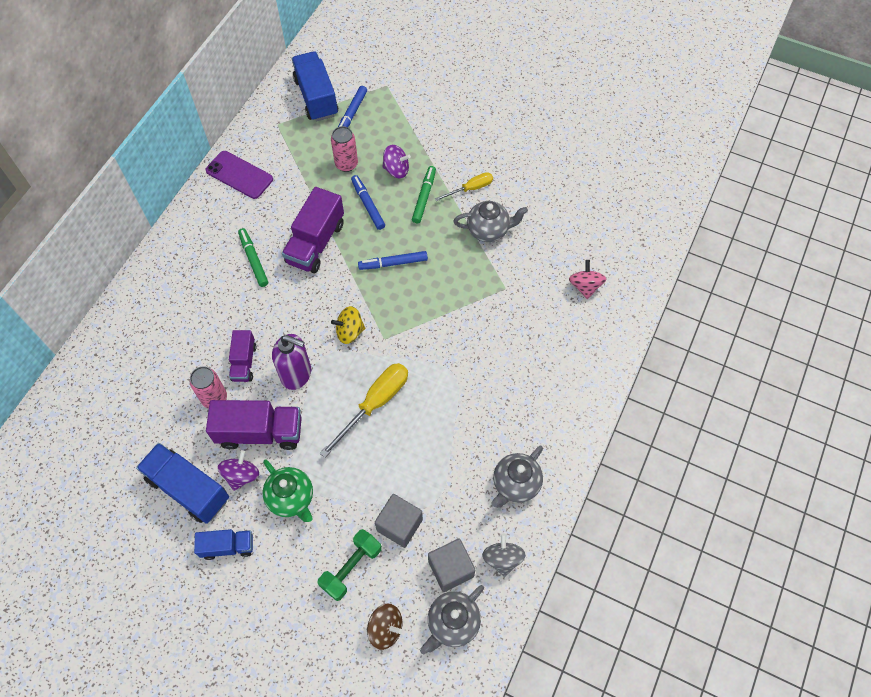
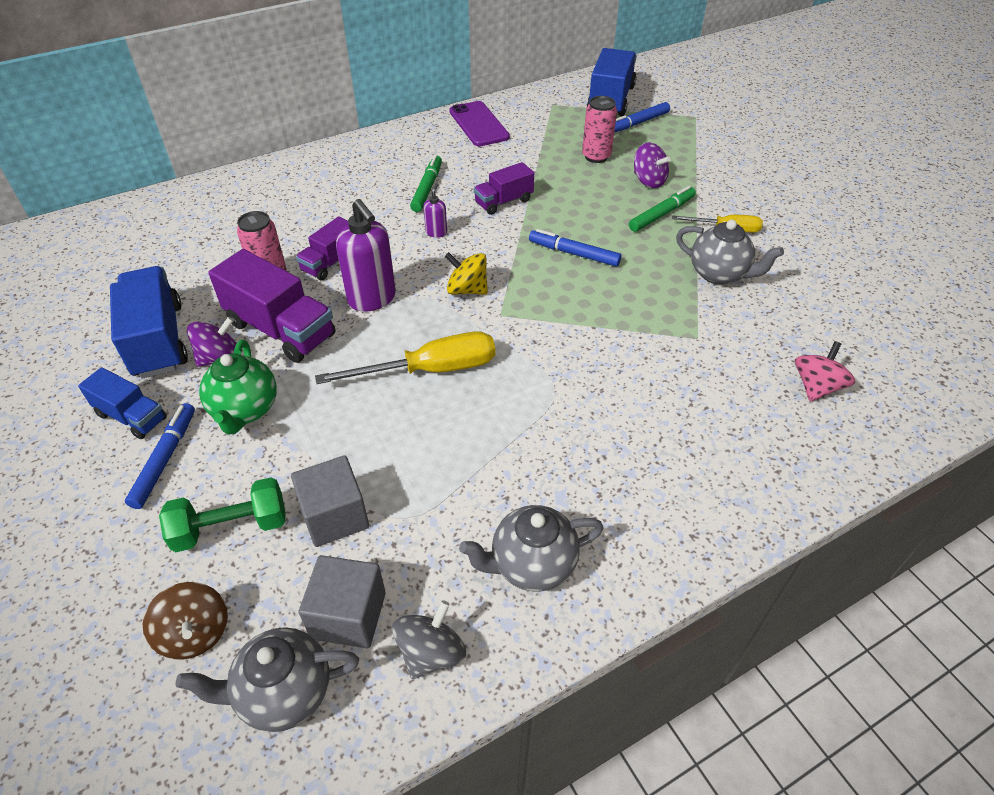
camera: 35 degrees right, 15 degrees down
(292, 296) = (436, 232): none -> purple soap dispenser
(315, 243) = (503, 202): purple truck -> purple truck, size x0.59
(368, 205) = (590, 195): blue marker -> blue marker (165, 459)

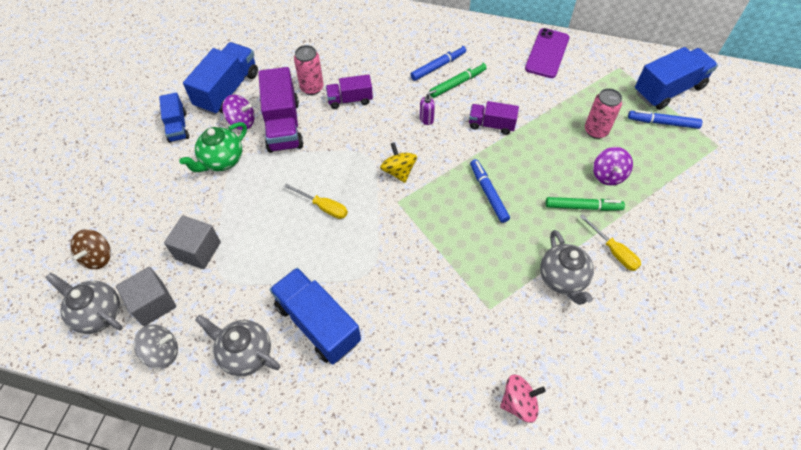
camera: 45 degrees right, 10 degrees up
(165, 459) = (168, 161): blue marker -> blue marker (438, 66)
(231, 527) = (157, 219): green dumbbell -> none
(372, 299) = (344, 139): purple soap dispenser -> none
(430, 370) = (323, 207): yellow screwdriver -> yellow screwdriver, size x0.60
(567, 472) = (318, 323): none -> blue truck

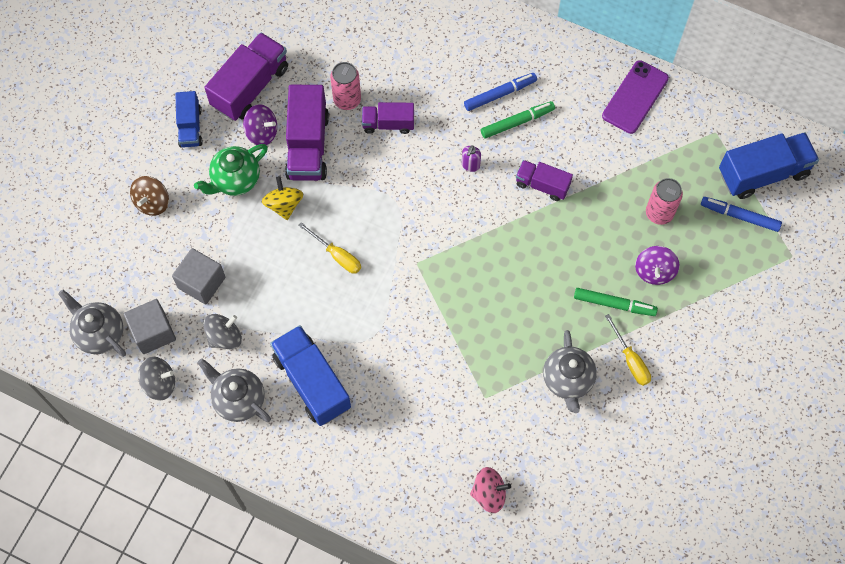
camera: 10 degrees right, 10 degrees up
(98, 257) = (100, 272): brown spinning top -> brown spinning top (152, 202)
(225, 296) = (224, 337): none -> grey spinning top
(227, 90) = (250, 87): blue truck -> purple truck
(398, 171) = (425, 226): yellow spinning top -> yellow spinning top (284, 205)
(426, 119) = (470, 165): purple soap dispenser -> purple soap dispenser turned 135 degrees clockwise
(488, 193) = (516, 270): blue marker -> none

